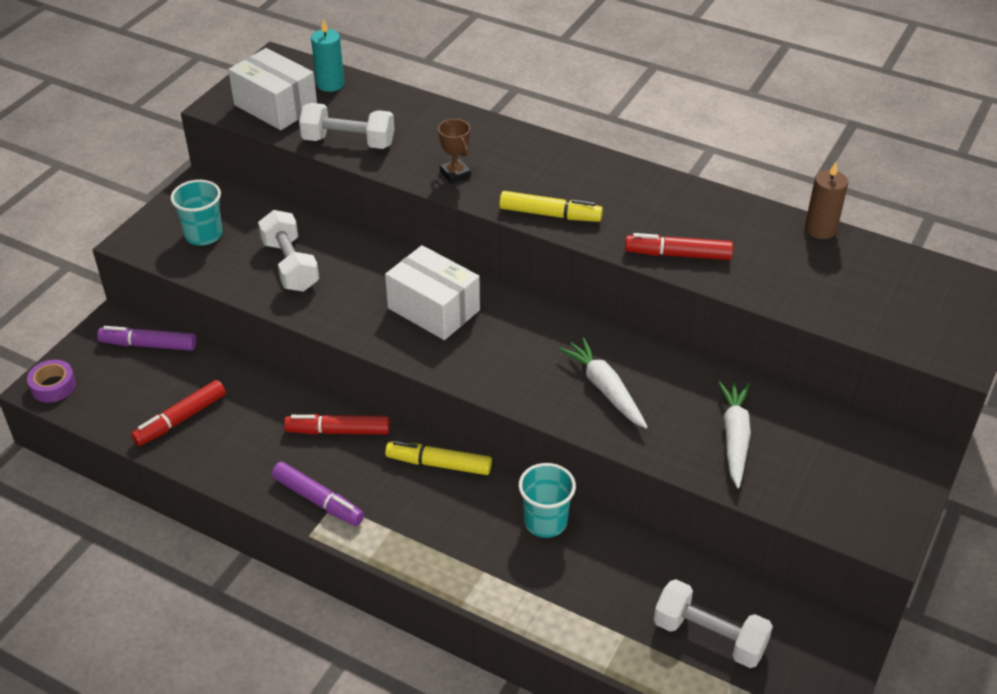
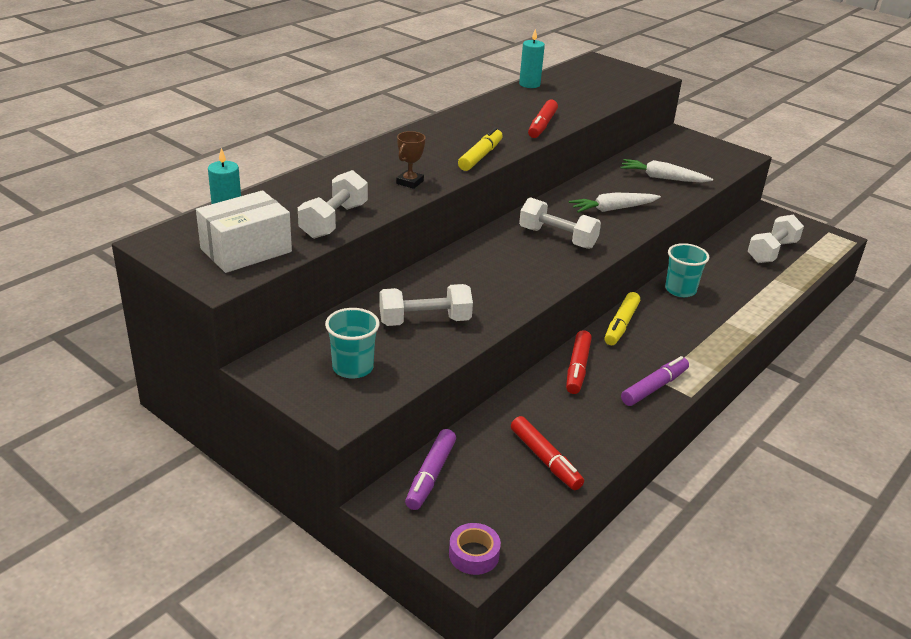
camera: 80 degrees left, 10 degrees down
(433, 309) = (509, 259): white box -> none
(455, 174) = (410, 182): brown trophy -> brown trophy turned 45 degrees counterclockwise
(501, 343) = (557, 238): none -> white dumbbell
(820, 229) = (529, 84): brown candle -> turquoise candle

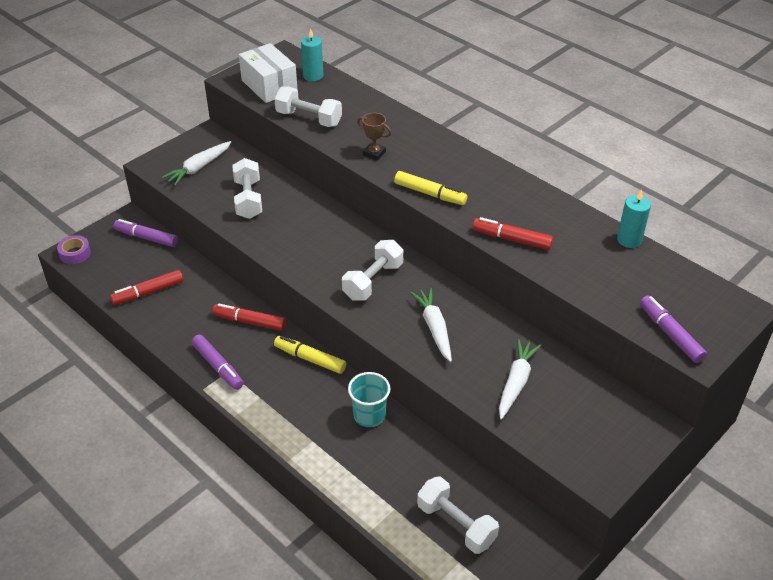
camera: 95 degrees right, 10 degrees up
(353, 368) = (199, 168): turquoise cup -> white carrot
(635, 83) = (670, 334): none -> purple marker

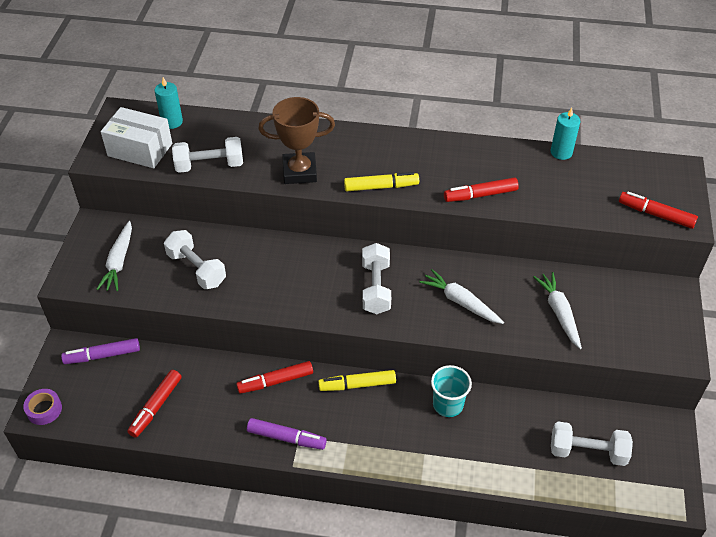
camera: 35 degrees left, 5 degrees up
(374, 153) = (299, 172): brown trophy -> brown trophy, size x1.88
(670, 334) = (655, 214): purple marker -> red marker

